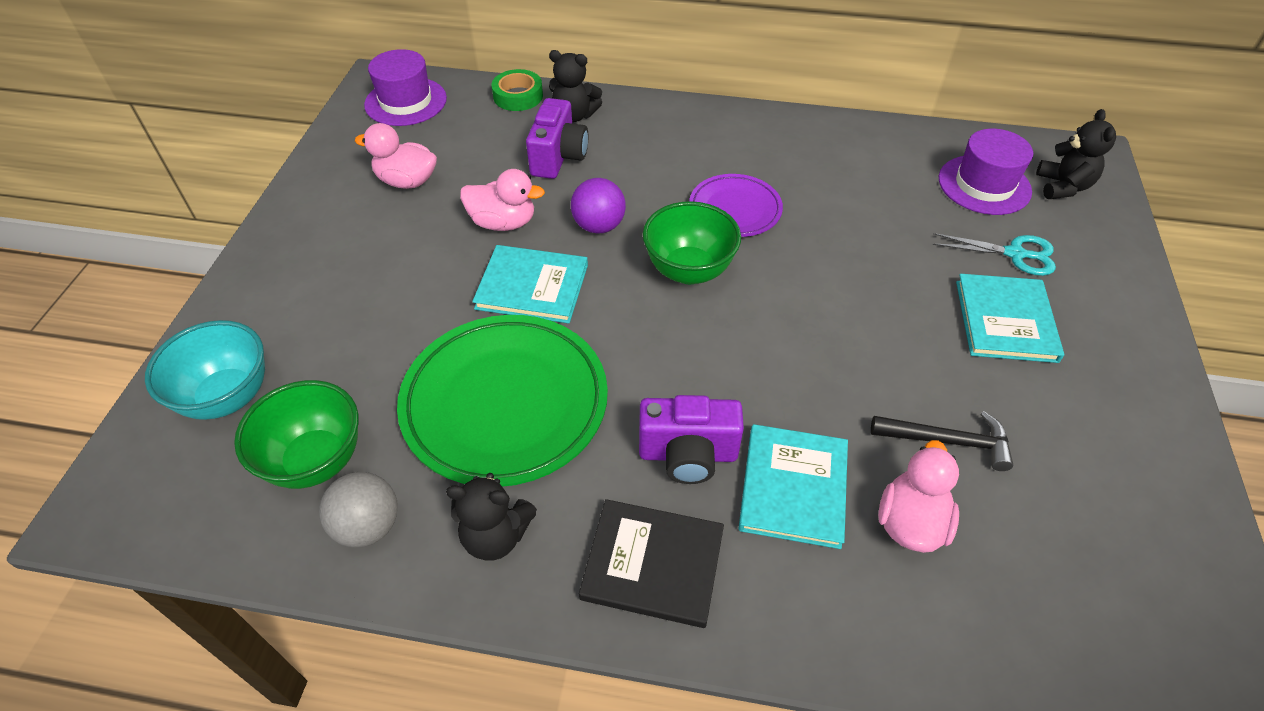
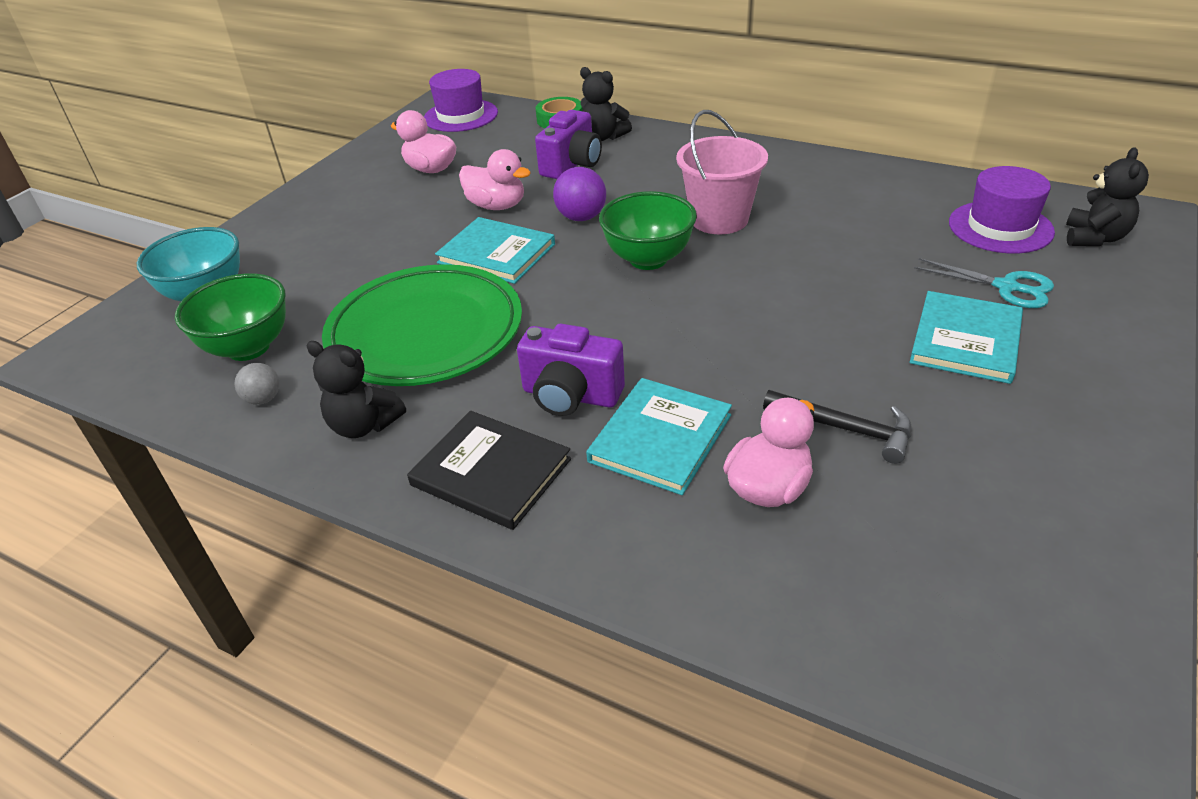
camera: 20 degrees right, 10 degrees down
(368, 526) = (263, 399): grey ball -> grey ball, size x0.62
(735, 209) = (719, 219): purple plate -> pink bucket

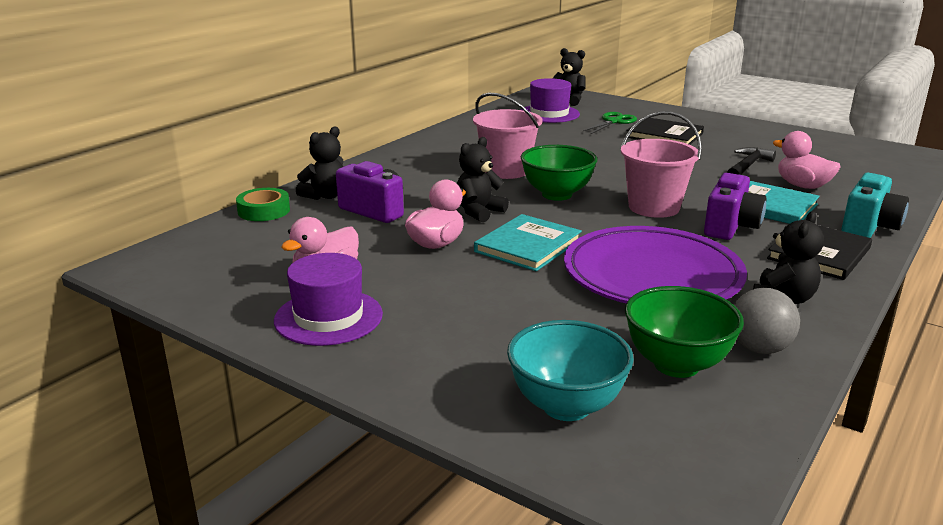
camera: 85 degrees left, 15 degrees down
(263, 399) = (759, 348): grey ball -> grey ball, size x1.61
(426, 332) = (652, 276): green plate -> purple plate
(461, 116) = (192, 258): purple hat -> purple hat (328, 317)
(581, 217) = (479, 212): purple ball -> black teddy bear
(595, 545) = (869, 227): none -> turquoise camera
(625, 332) = (654, 207): none -> pink bucket
(966, 340) = (664, 135): turquoise book -> black book
(1006, 287) = (613, 122): turquoise scissors -> green scissors

